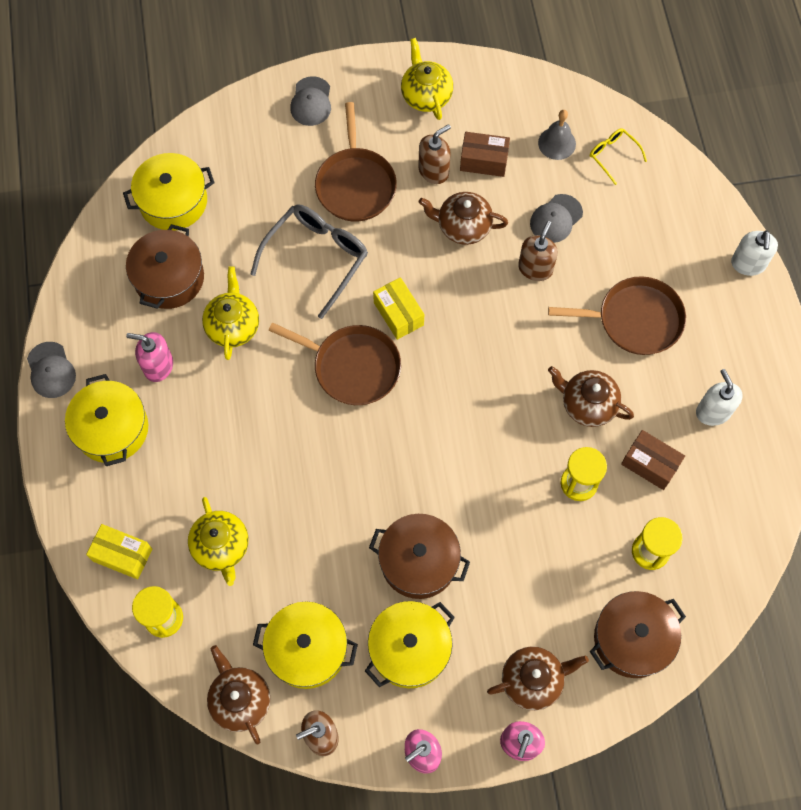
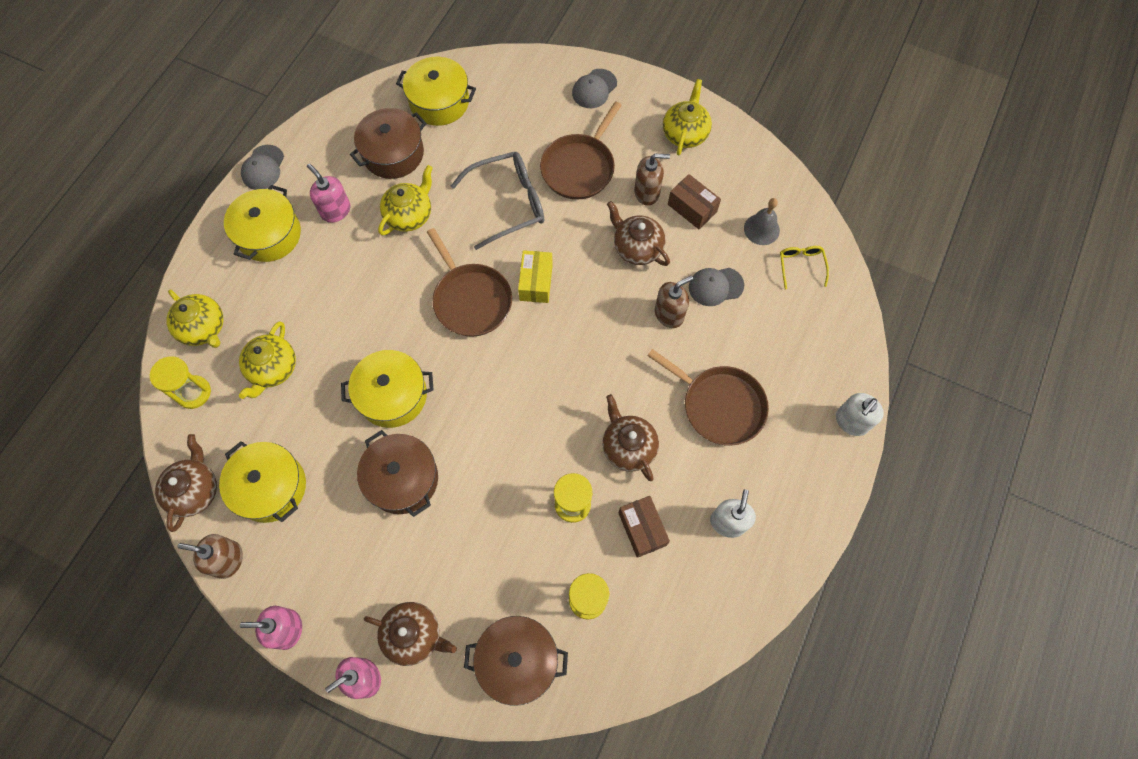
camera: 35 degrees right, 0 degrees up
(122, 555) = (204, 328): yellow box -> yellow teapot
(409, 649) = (343, 541): yellow pot -> yellow pot (392, 395)

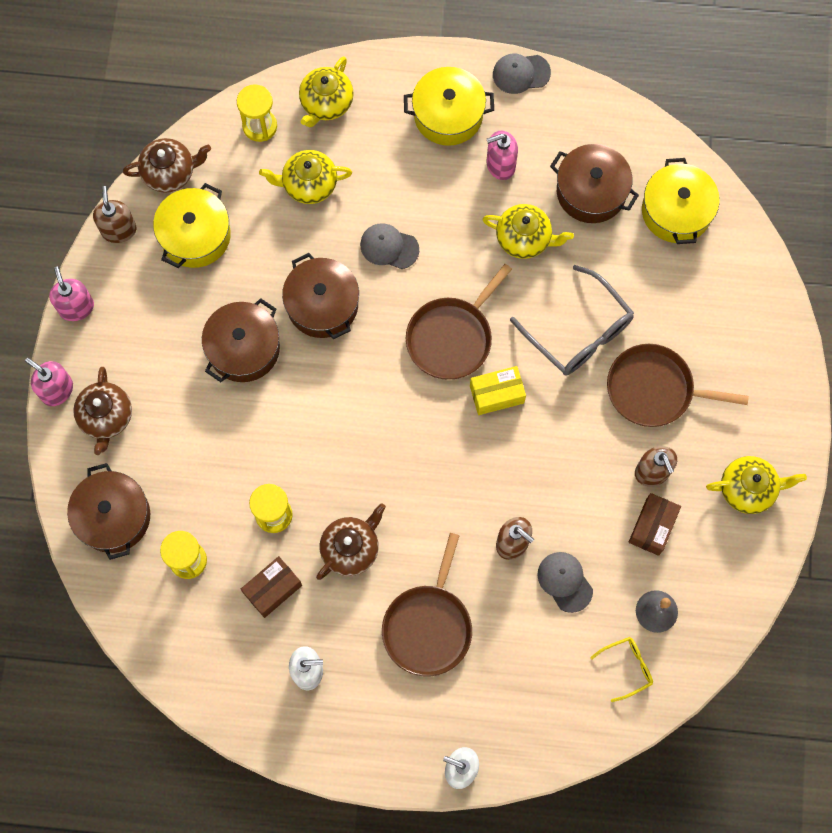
camera: 70 degrees right, 5 degrees up
(335, 210) = (500, 165): pink soap dispenser -> pink soap dispenser turned 135 degrees counterclockwise
(392, 395) = (322, 305): yellow pot -> brown pot
(594, 89) = (766, 369): grey cap -> grey cap (389, 247)
(637, 248) = (578, 483): brown teapot -> none

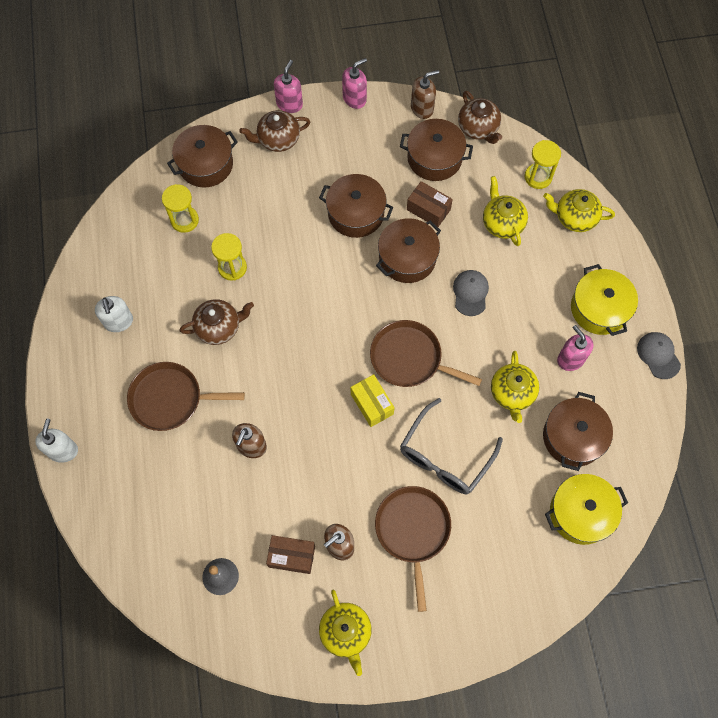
camera: 75 degrees right, 5 degrees down
(195, 235) = (434, 158): yellow pot -> brown pot
(272, 589) = (175, 282): brown box -> brown box (428, 209)
(351, 548) = (219, 327): brown teapot -> brown teapot turned 45 degrees counterclockwise
(565, 581) = (229, 495): grey cap -> none
(627, 667) = (168, 562): yellow glasses -> none

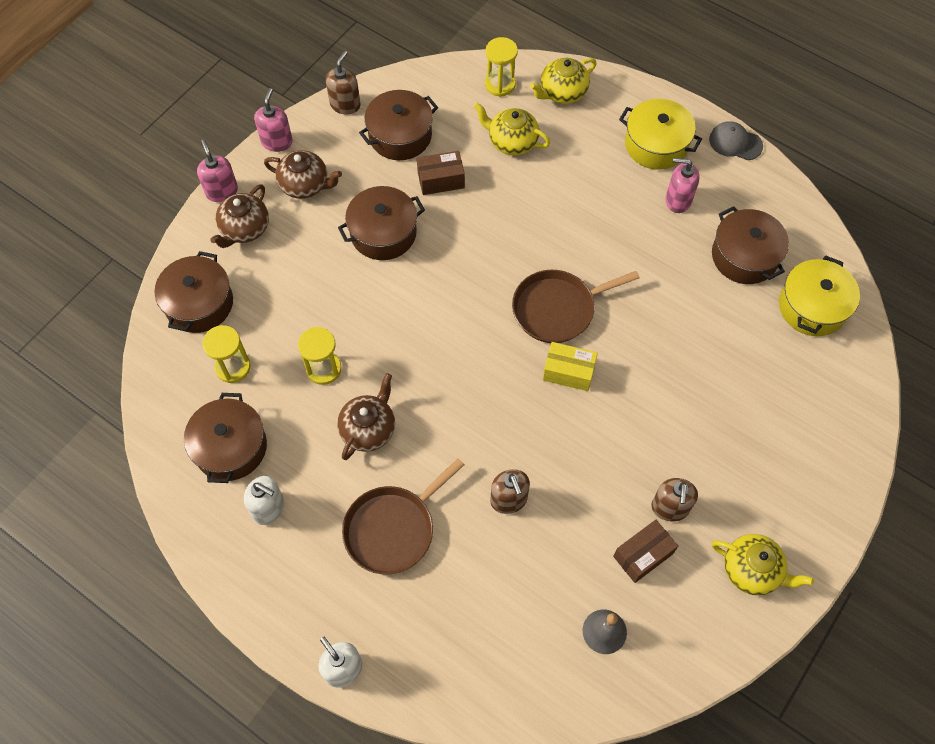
camera: 45 degrees left, 5 degrees down
(407, 258) = (466, 232): brown pot -> brown pot (230, 447)
(413, 531) = (711, 439): brown pan -> none
(445, 456) = (670, 359): grey glasses -> none
(470, 293) = (547, 216): grey cap -> none
(478, 128) = (410, 84): brown teapot -> brown teapot (305, 185)
(512, 393) = (665, 264): yellow teapot -> none

